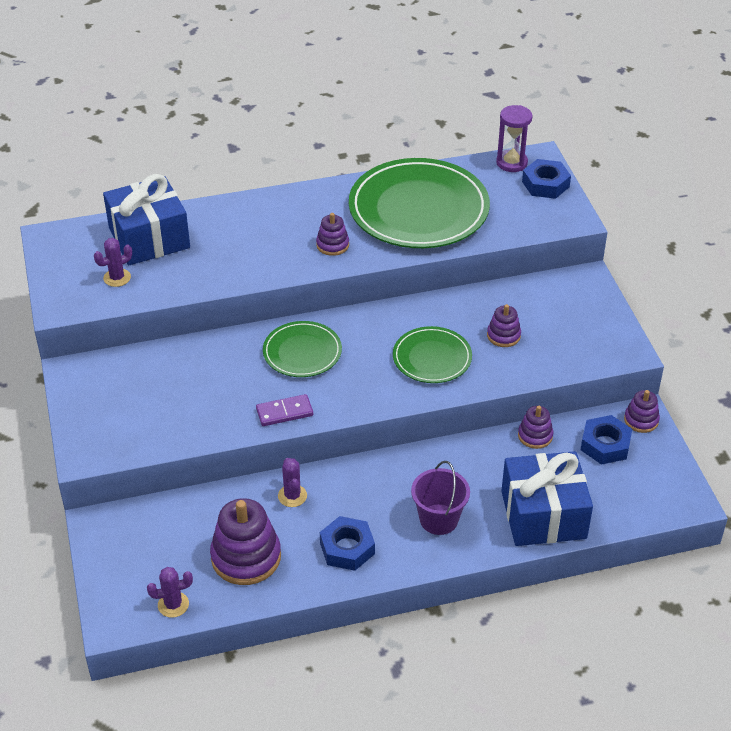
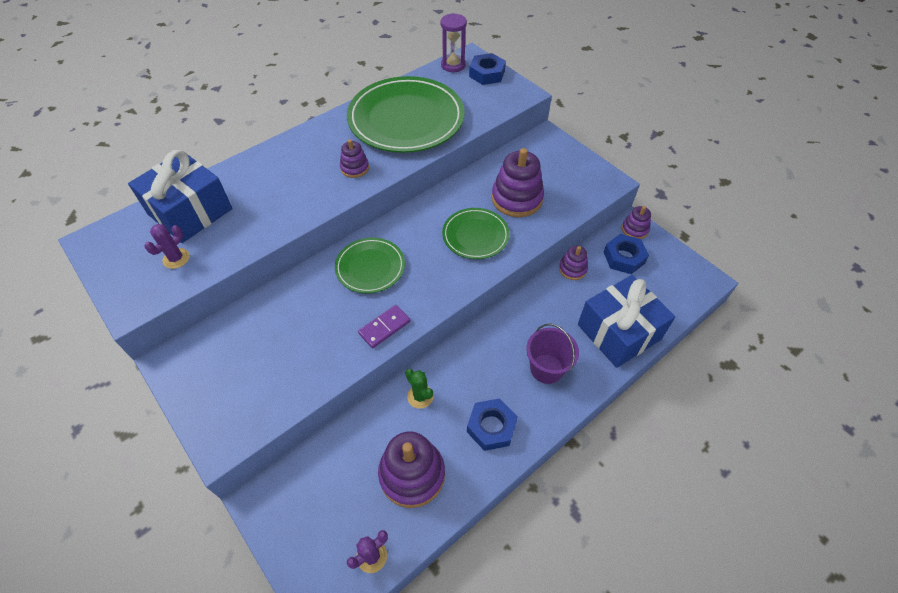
camera: 25 degrees left, 10 degrees up
(292, 496) = (420, 396): purple cactus -> green cactus
(503, 335) = (517, 199): purple stacking toy -> purple stacking toy, size x1.86

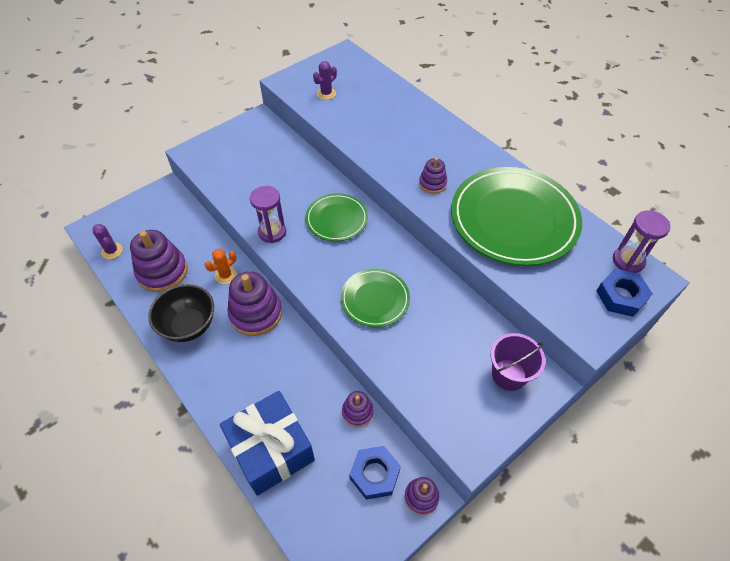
camera: 90 degrees right, 0 degrees up
(176, 258) = (326, 93): purple cactus -> purple cactus turned 75 degrees counterclockwise
(190, 211) = (374, 92): blue gift -> none
(384, 327) = (272, 232): purple domino -> purple hourglass
(420, 396) = (226, 275): green cactus -> orange cactus
(491, 427) = (189, 325): blue nut -> black bowl
(517, 199) = (430, 340): purple stacking toy -> purple stacking toy (256, 313)
(546, 368) = (237, 374): purple bucket -> purple bucket (508, 375)

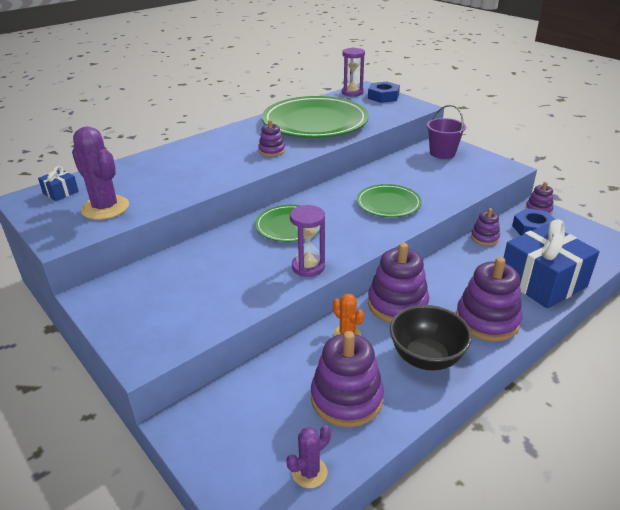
camera: 90 degrees left, 20 degrees down
(223, 380) = (487, 320): none -> purple stacking toy
(326, 93) = (105, 208): purple cactus -> purple cactus, size x1.84
(352, 67) = (61, 192): none -> blue gift

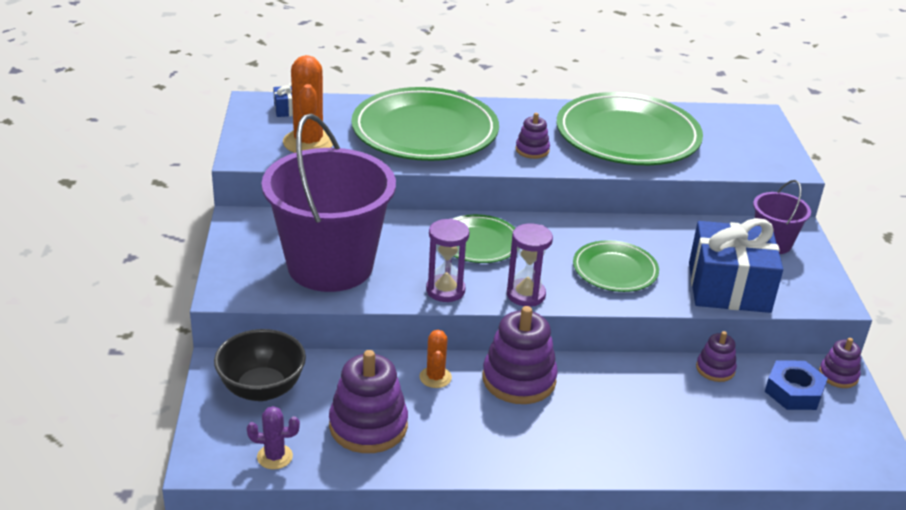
camera: 35 degrees right, 0 degrees up
(105, 208) = (308, 142): purple cactus -> orange cactus
(185, 167) = (425, 131): none -> green plate
(206, 292) = (330, 266): none -> purple bucket
(352, 93) = (731, 114): purple hourglass -> purple hourglass (526, 295)
(383, 97) = (764, 136): blue nut -> none
(426, 357) = (481, 438): black bowl -> black bowl (262, 389)
(487, 320) = (590, 444): purple stacking toy -> none
(542, 282) = (712, 446): blue gift -> blue gift (729, 287)

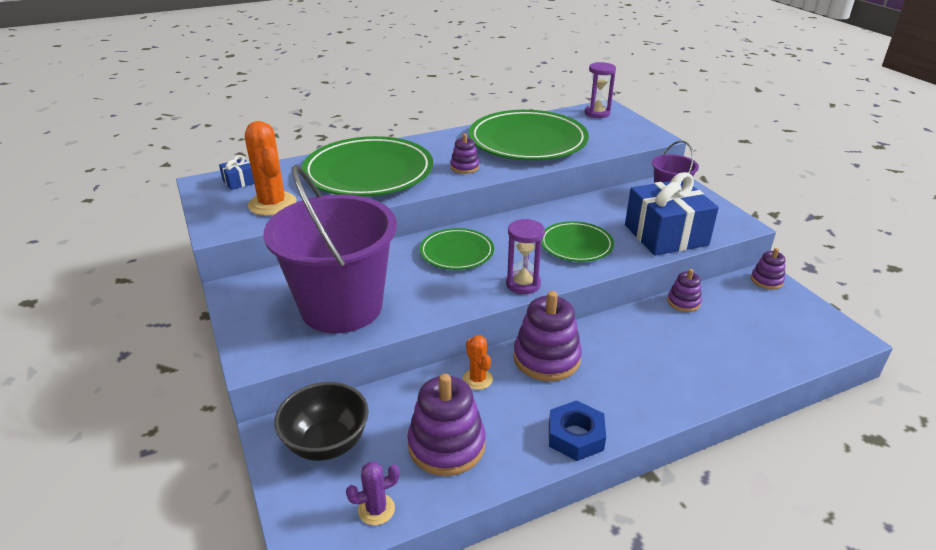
camera: 20 degrees left, 0 degrees up
(445, 290) = (455, 299): purple hourglass -> purple hourglass (597, 113)
(794, 391) = (748, 302): blue nut -> blue nut (575, 436)

